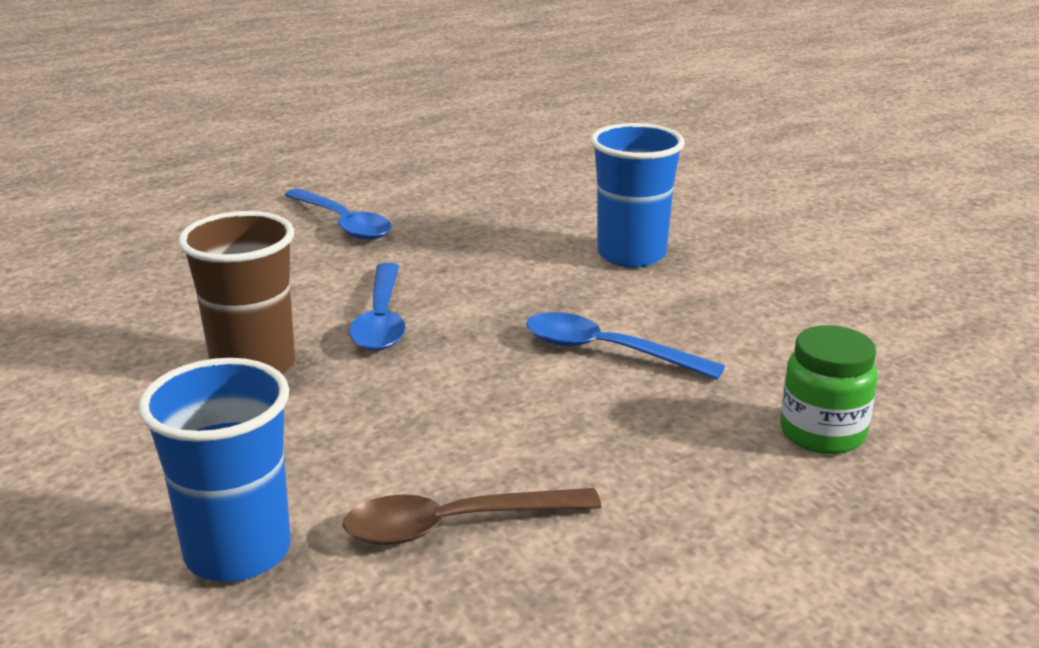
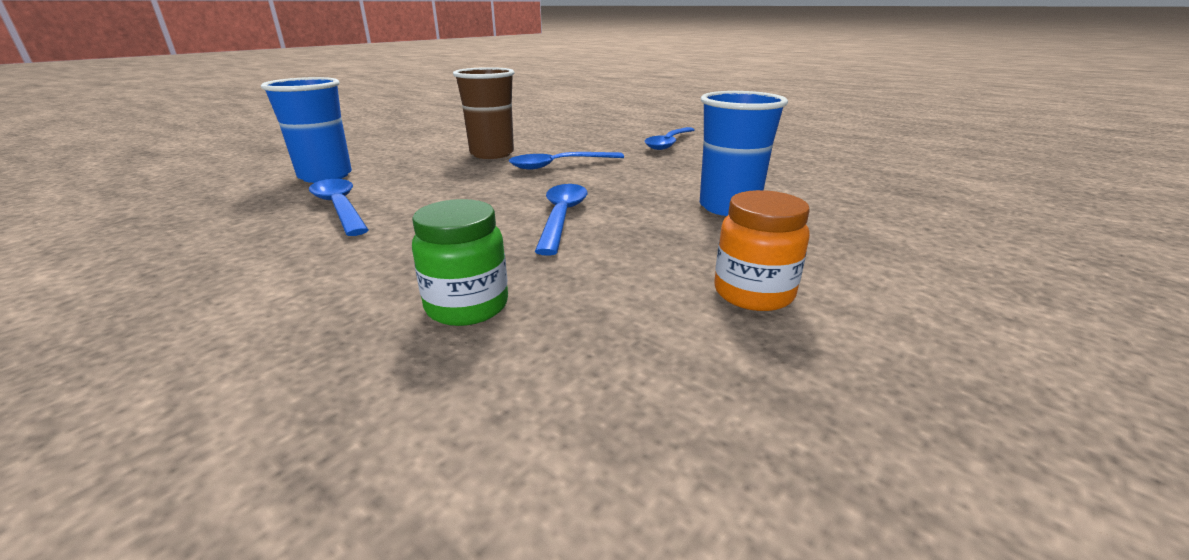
camera: 70 degrees right, 0 degrees up
(454, 525) = (340, 207): brown spoon -> blue spoon
(832, 298) = (753, 293): none -> orange jar

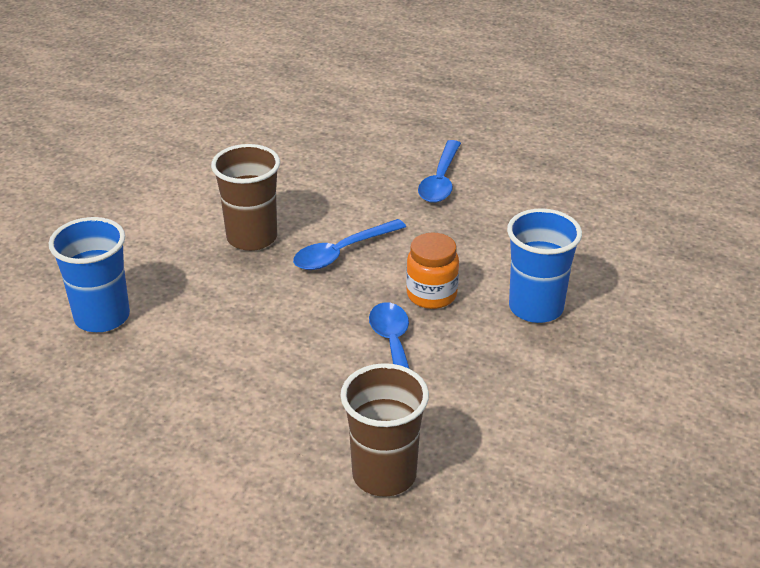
camera: 15 degrees left, 10 degrees up
(340, 207) = (174, 372): blue spoon -> none
(467, 306) = (384, 475): green jar -> brown cup
(753, 293) = (577, 422): orange jar -> orange jar (431, 295)

